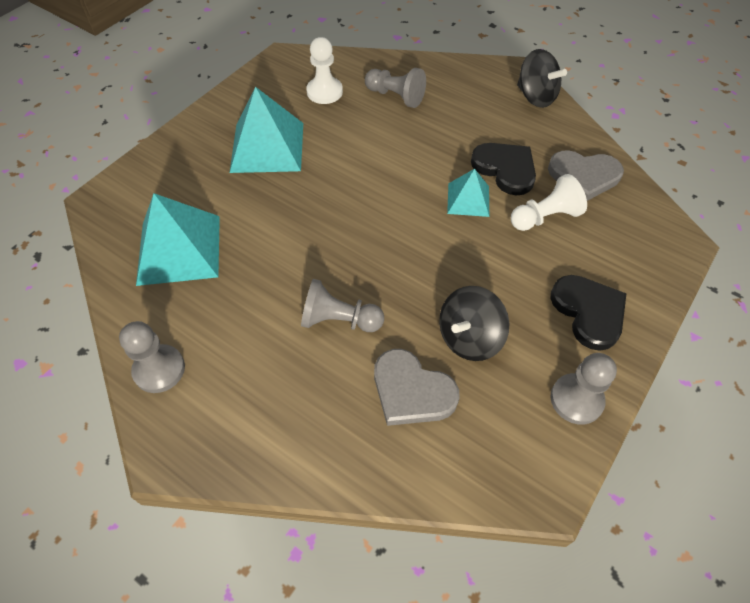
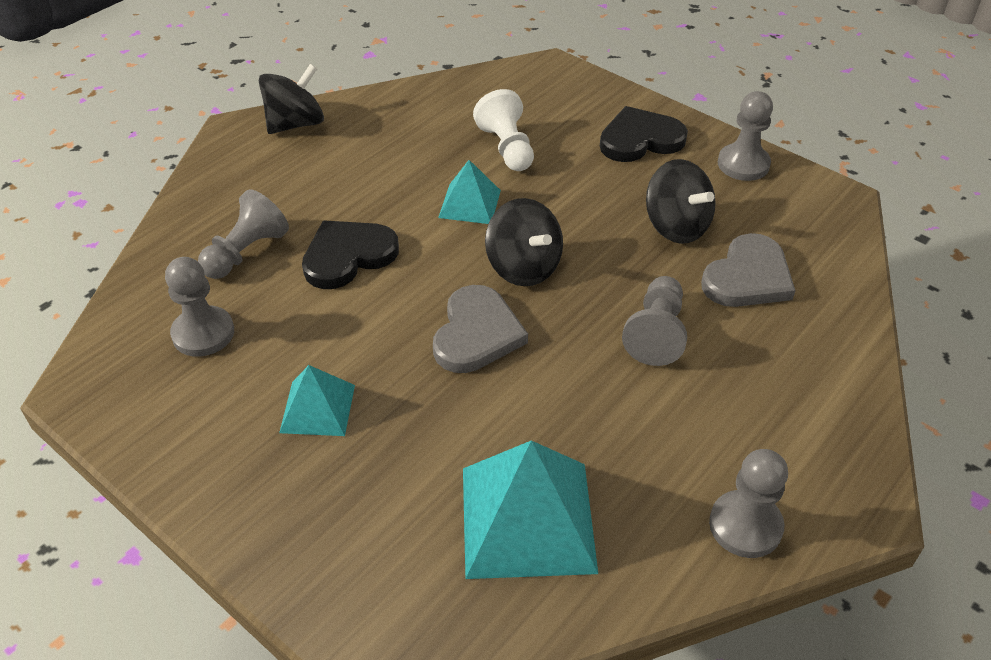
camera: 85 degrees left, 10 degrees down
(267, 147) = (318, 408): turquoise pyramid -> turquoise pyramid, size x0.56
(324, 92) = (203, 333): white pawn -> grey pawn
(402, 235) = (523, 267): none -> black spinning top
(505, 169) = (423, 167): black heart -> black heart (348, 256)
(584, 176) = (447, 110): grey heart -> grey heart (476, 333)

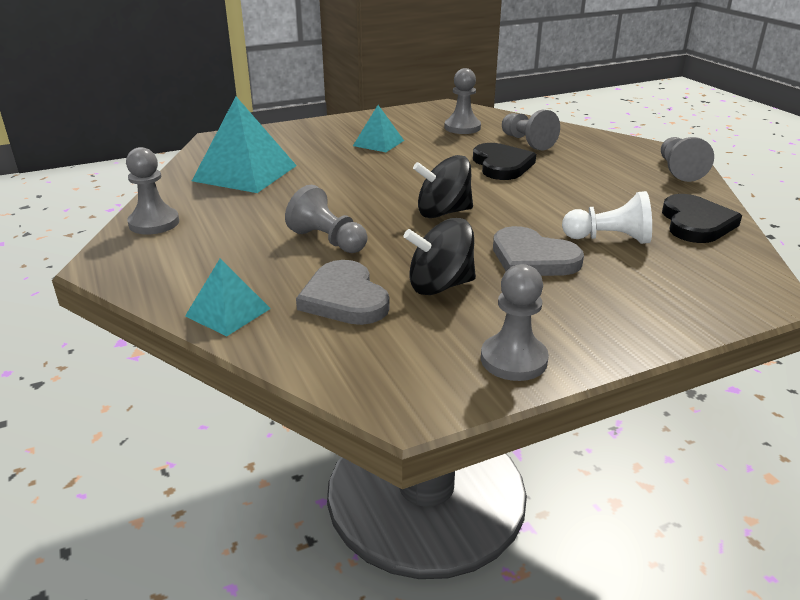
camera: 115 degrees right, 15 degrees down
(295, 124) = (678, 170): black spinning top -> grey pawn
(469, 203) = (535, 209): turquoise pyramid -> turquoise pyramid (228, 312)
(476, 333) = (392, 186): grey heart -> grey heart (532, 258)
(640, 139) = (594, 309): black heart -> black heart (696, 223)

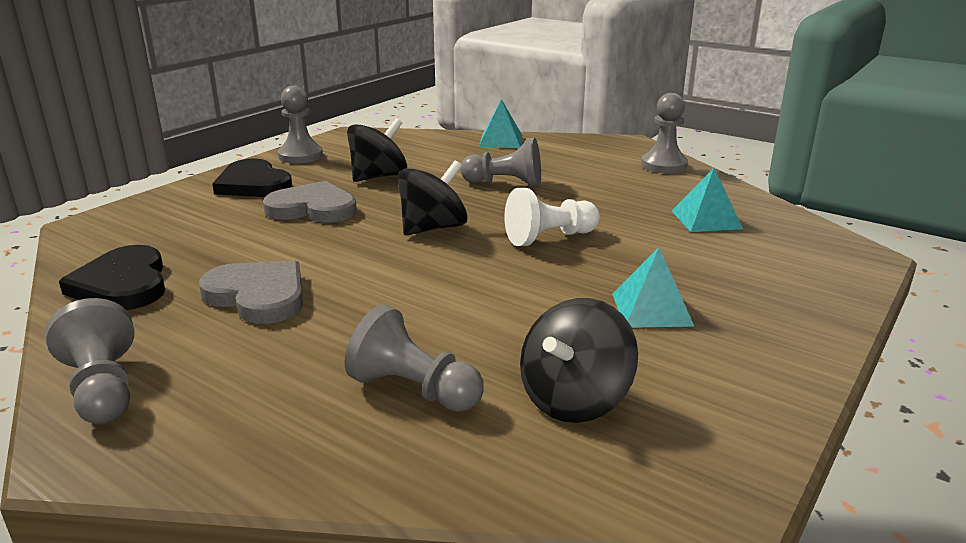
camera: 150 degrees right, 5 degrees down
(245, 173) = (706, 219): turquoise pyramid -> turquoise pyramid, size x0.56
(344, 298) = (439, 158): grey heart -> grey heart (258, 295)
(462, 128) = (574, 399): grey pawn -> black spinning top
(502, 165) = (419, 315): black heart -> black heart (253, 184)
(609, 239) = (238, 241): white pawn -> white pawn (549, 238)

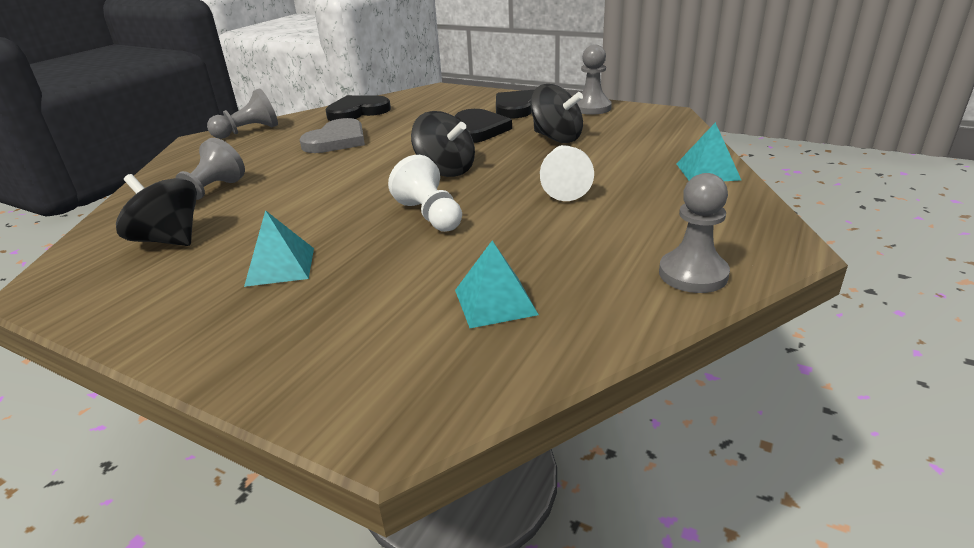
camera: 85 degrees right, 5 degrees up
(313, 208) = (477, 130): grey heart -> black heart
(505, 184) = (565, 186): grey pawn -> white pawn

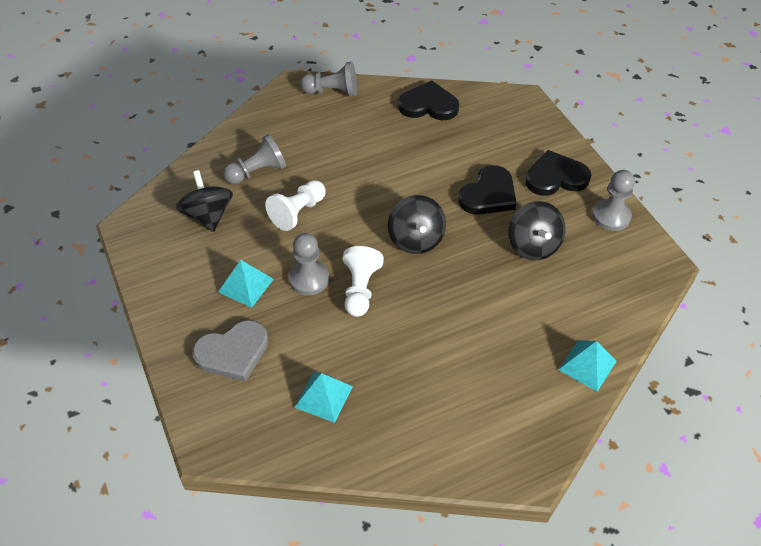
camera: 35 degrees right, 20 degrees up
(337, 140) = (380, 146): grey heart -> grey heart (233, 352)
(565, 186) = (472, 314): white pawn -> white pawn (298, 212)
(693, 274) = (447, 453): grey pawn -> grey pawn (309, 279)

